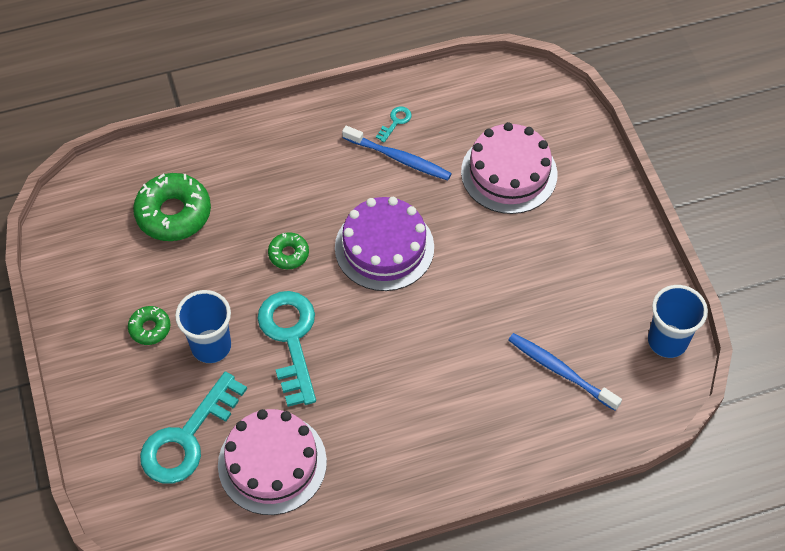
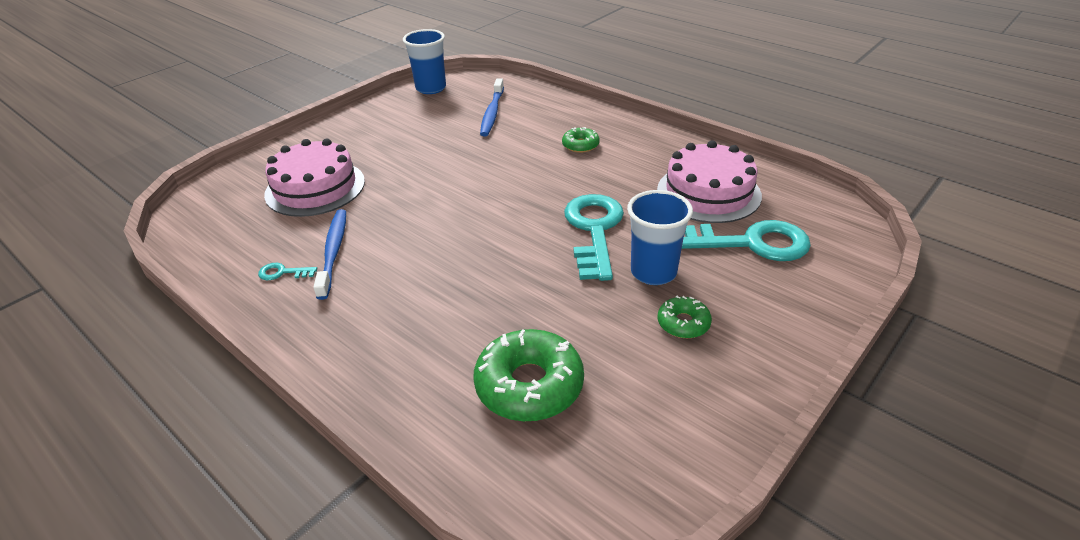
camera: 120 degrees left, 20 degrees down
(288, 254) = (506, 271): green donut -> green donut (580, 145)
(290, 339) = (594, 230): turquoise key -> turquoise key turned 135 degrees clockwise
(384, 247) = (449, 220): purple cake -> none

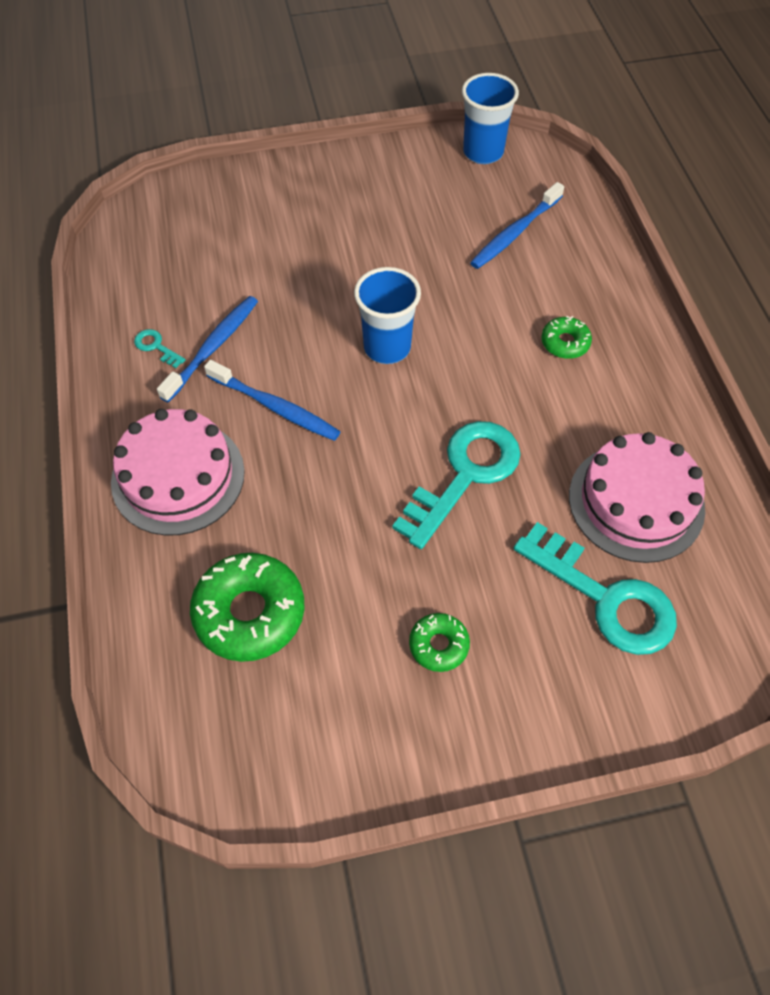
camera: 35 degrees right, 20 degrees up
(315, 188) = (257, 249): pink cake -> pink cake (178, 477)
(419, 260) = (275, 407): none -> blue toothbrush
(653, 272) = (471, 567): blue cup -> blue cup (387, 347)

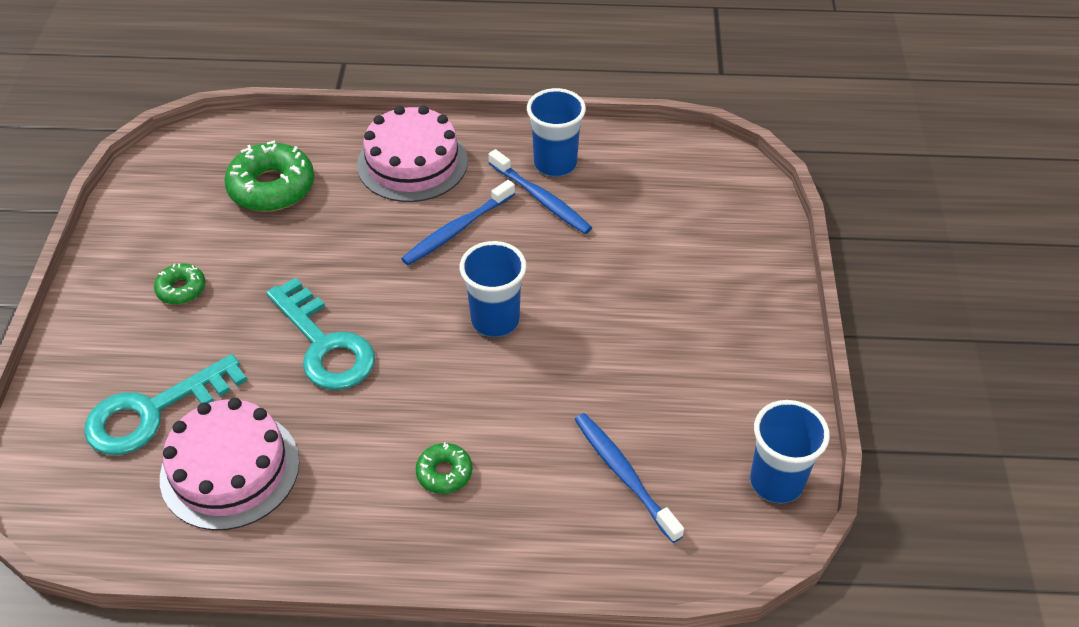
camera: 105 degrees right, 10 degrees down
(156, 347) = (555, 164): turquoise key -> blue cup

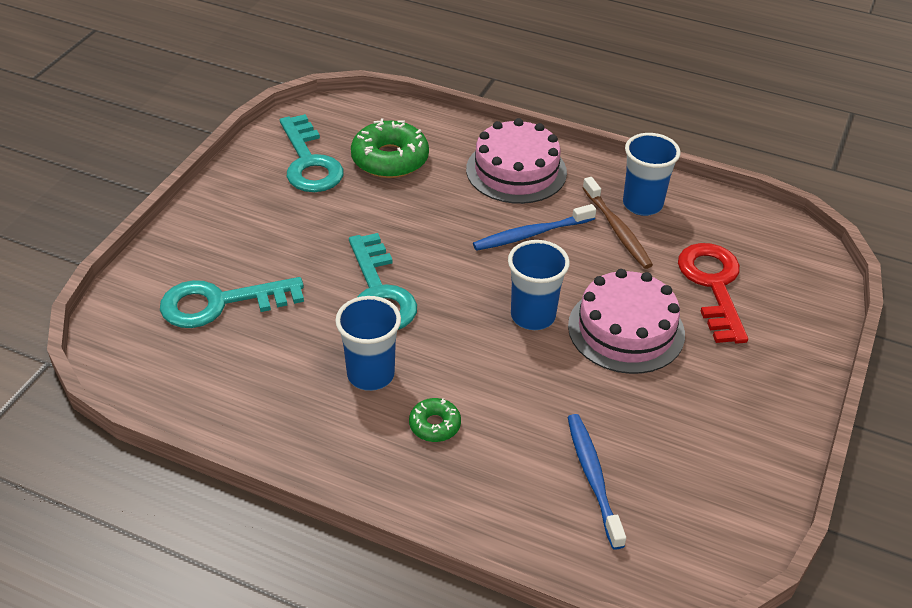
camera: 20 degrees right, 5 degrees down
(181, 289) = (283, 217): green donut -> none
(183, 216) = (309, 162): none -> turquoise key
(230, 469) = (260, 366): pink cake -> pink cake (626, 330)
(541, 198) = (617, 229): blue toothbrush -> brown toothbrush
(658, 232) = (713, 286): none -> red key
(776, 482) = (735, 530): blue cup -> blue cup (370, 375)

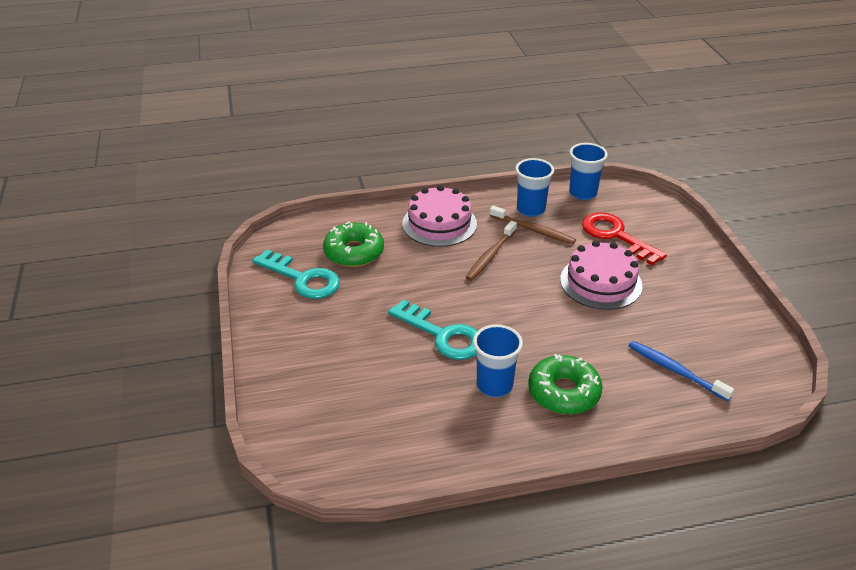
camera: 35 degrees left, 5 degrees down
(221, 303) = (349, 396): turquoise key -> none
(434, 425) = (564, 392): green donut -> green donut, size x1.90
(532, 234) = (490, 255): blue toothbrush -> brown toothbrush
(533, 316) = (545, 301): blue cup -> blue cup (582, 193)

